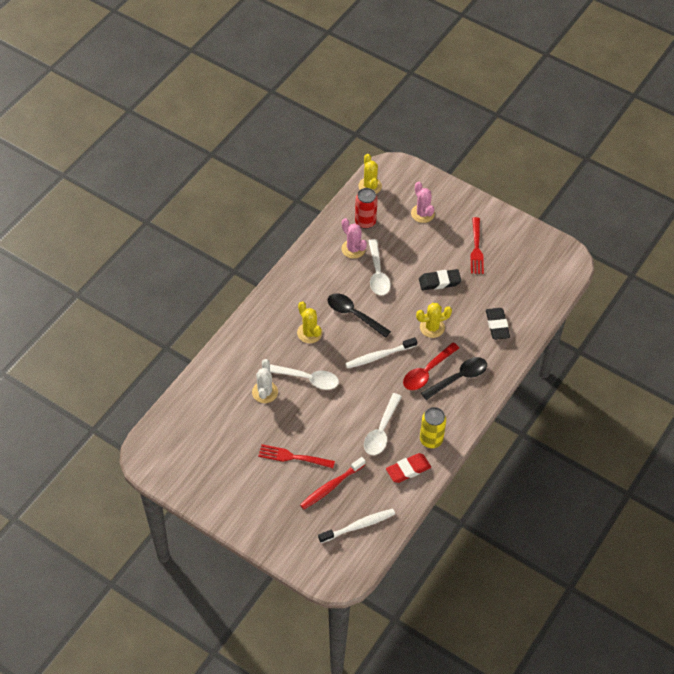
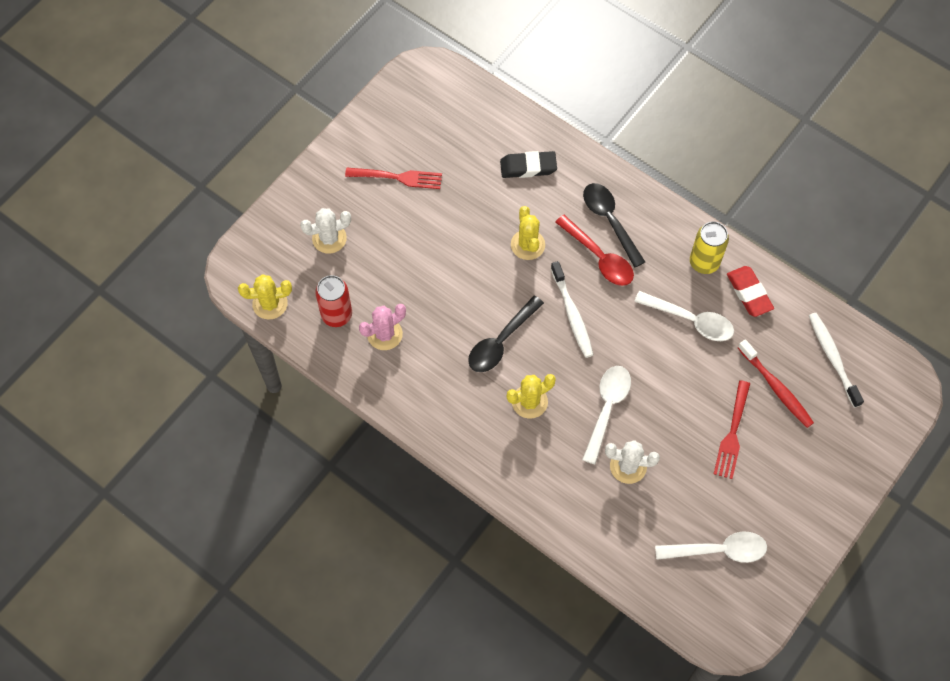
camera: 85 degrees left, 10 degrees up
(378, 274) = (432, 305): white spoon -> white spoon (718, 550)
(422, 213) = (329, 238): pink cactus -> white cactus
(439, 282) = (451, 228): black eraser -> none

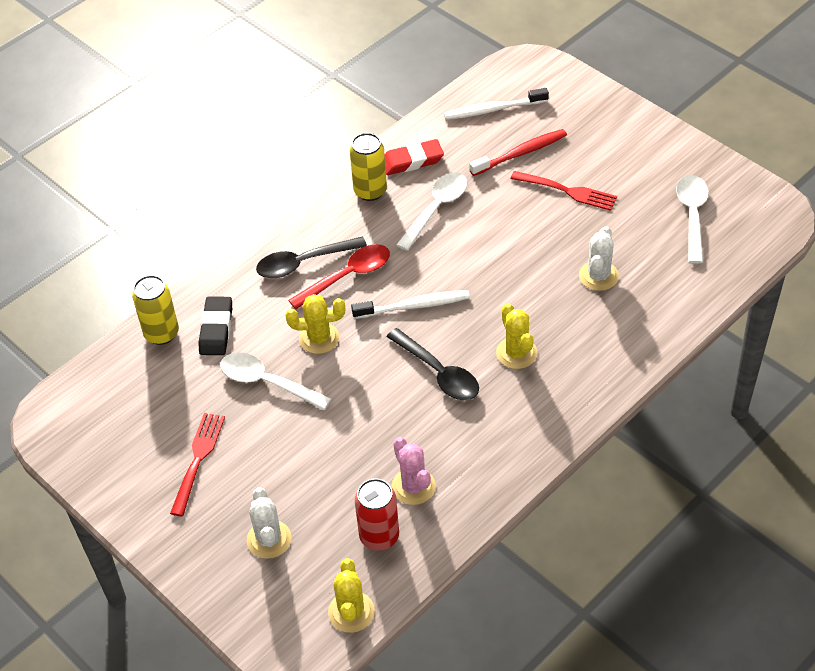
camera: 80 degrees left, 15 degrees down
(519, 128) = (161, 333): none -> yellow can
(607, 408) = (531, 287): white spoon -> white spoon (267, 382)

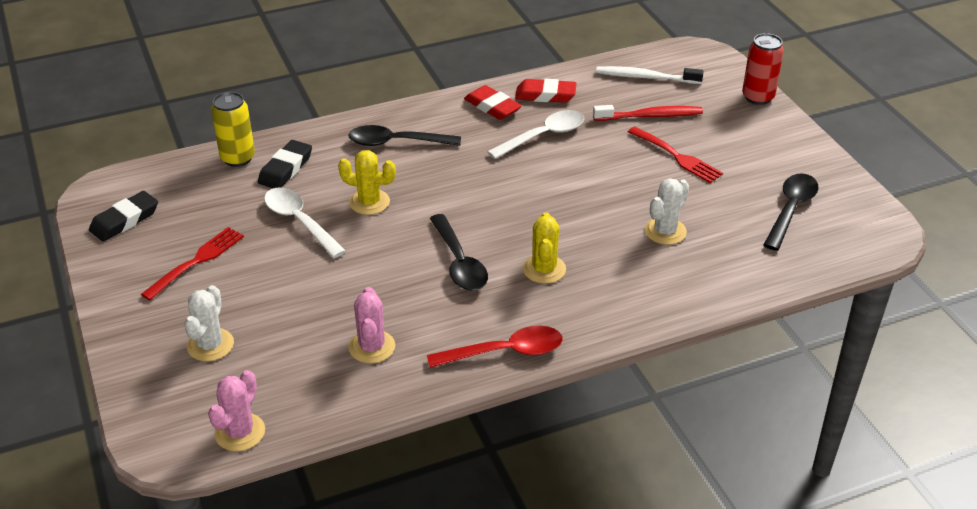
camera: 20 degrees right, 10 degrees down
(98, 441) = (125, 220): none -> black eraser
(348, 276) = (428, 163): red spoon -> red spoon (505, 352)
(351, 612) = (240, 432): yellow cactus -> pink cactus
(370, 191) = (492, 107): yellow can -> red eraser
(379, 536) = (311, 377): red can -> red can (758, 97)
(414, 306) = (472, 203): white toothbrush -> none
(692, 215) = (791, 210): white spoon -> black spoon

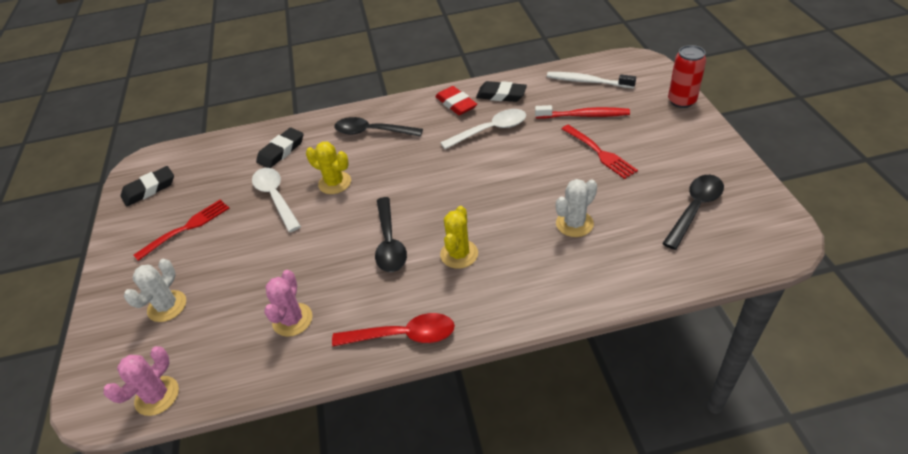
camera: 15 degrees right, 5 degrees up
(238, 158) = (249, 141): yellow can -> none
(545, 95) = (501, 95): red eraser -> black eraser

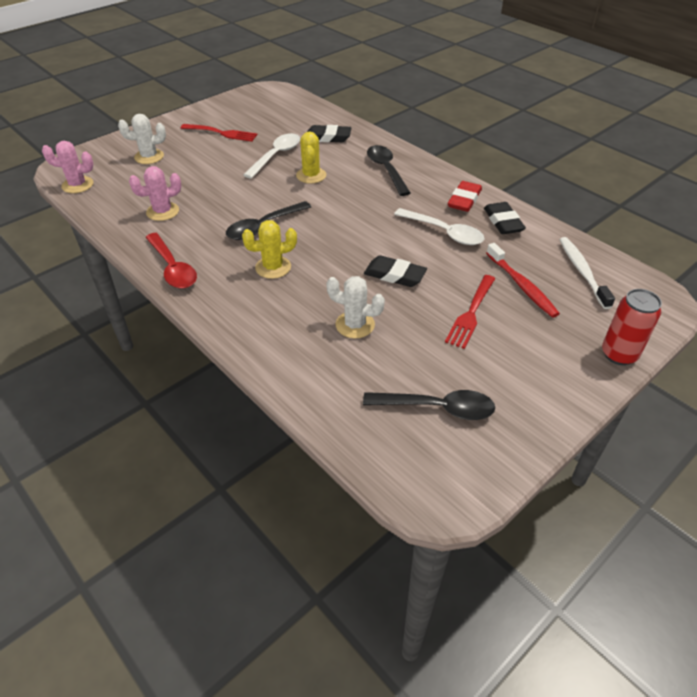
camera: 55 degrees right, 0 degrees up
(149, 189) = (248, 103): black eraser -> black eraser (394, 275)

